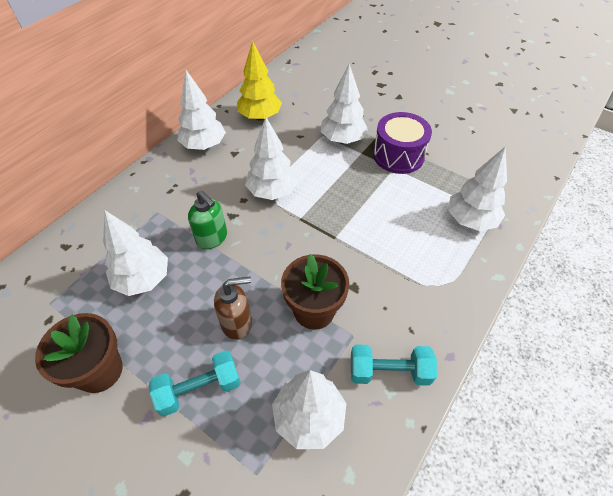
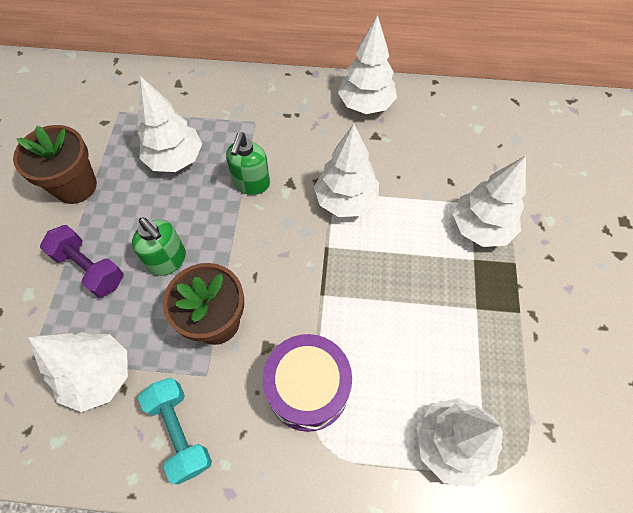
camera: 60 degrees right, 10 degrees up
(199, 389) = (90, 268): turquoise dumbbell -> purple dumbbell
(237, 323) = (168, 260): brown soap dispenser -> green soap dispenser
(260, 117) = (449, 127): yellow tree -> none
(398, 155) = (503, 304): purple drum -> purple drum (308, 388)

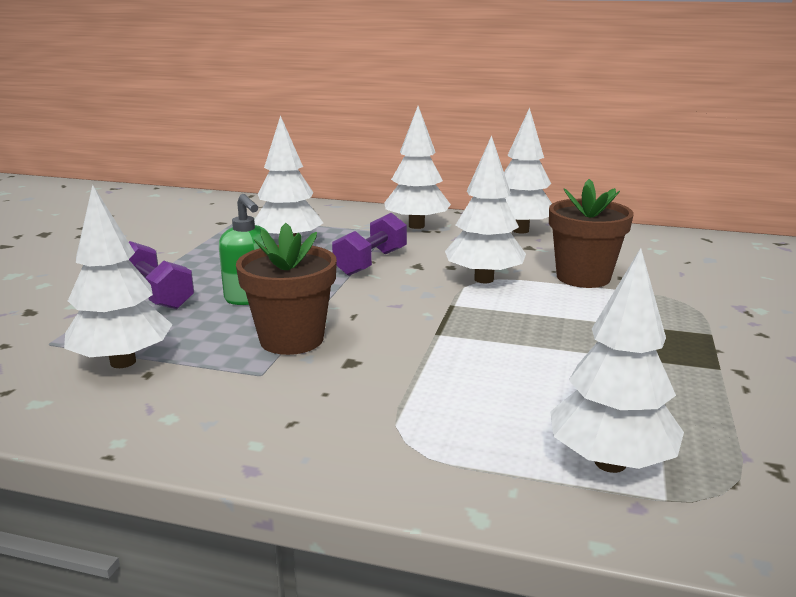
camera: 10 degrees right, 40 degrees down
(75, 186) = (169, 251): brown flower pot -> brown flower pot (583, 277)
(180, 432) = (205, 412): turquoise dumbbell -> none
(251, 183) = (371, 262): green soap dispenser -> purple dumbbell
(308, 388) = (398, 397): purple drum -> none
(480, 228) = (661, 308): white tree -> white tree (416, 226)

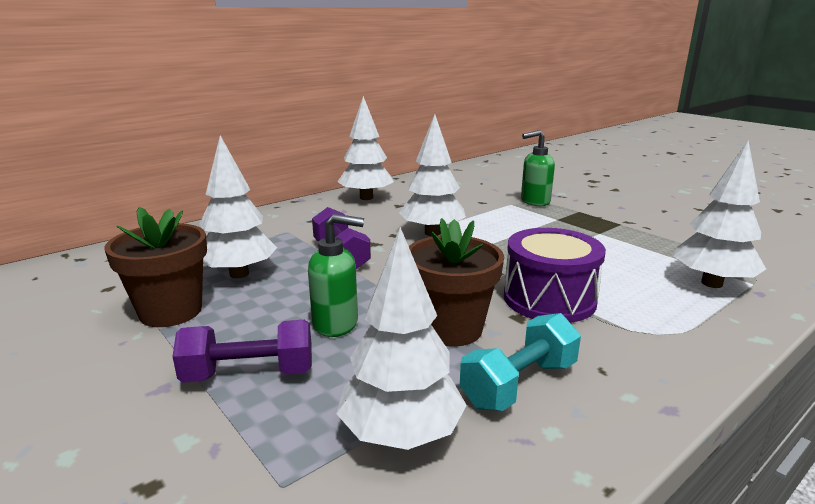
camera: 55 degrees left, 0 degrees up
(228, 389) = (519, 384): none -> turquoise dumbbell
(410, 368) = (549, 299): none -> purple drum
(416, 226) = (296, 220): white tree -> none
(583, 277) = (468, 209): brown flower pot -> brown flower pot (171, 311)
(686, 302) = (534, 202): none -> green soap dispenser

